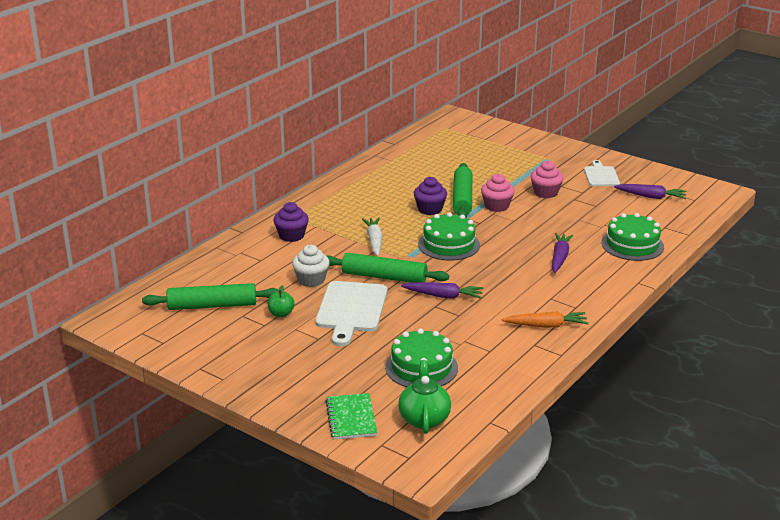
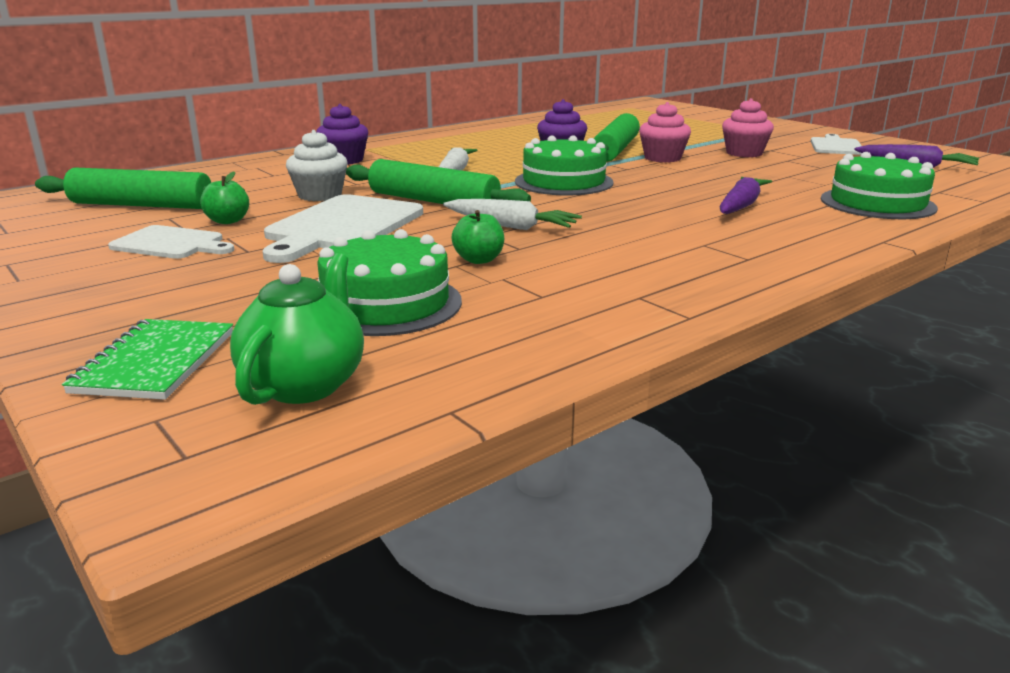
camera: 15 degrees right, 5 degrees down
(270, 339) = (171, 244): none -> white cutting board
(443, 296) = (511, 226): purple carrot -> white carrot
(444, 328) = (479, 260): none -> green apple
(546, 326) = (678, 275): orange carrot -> none

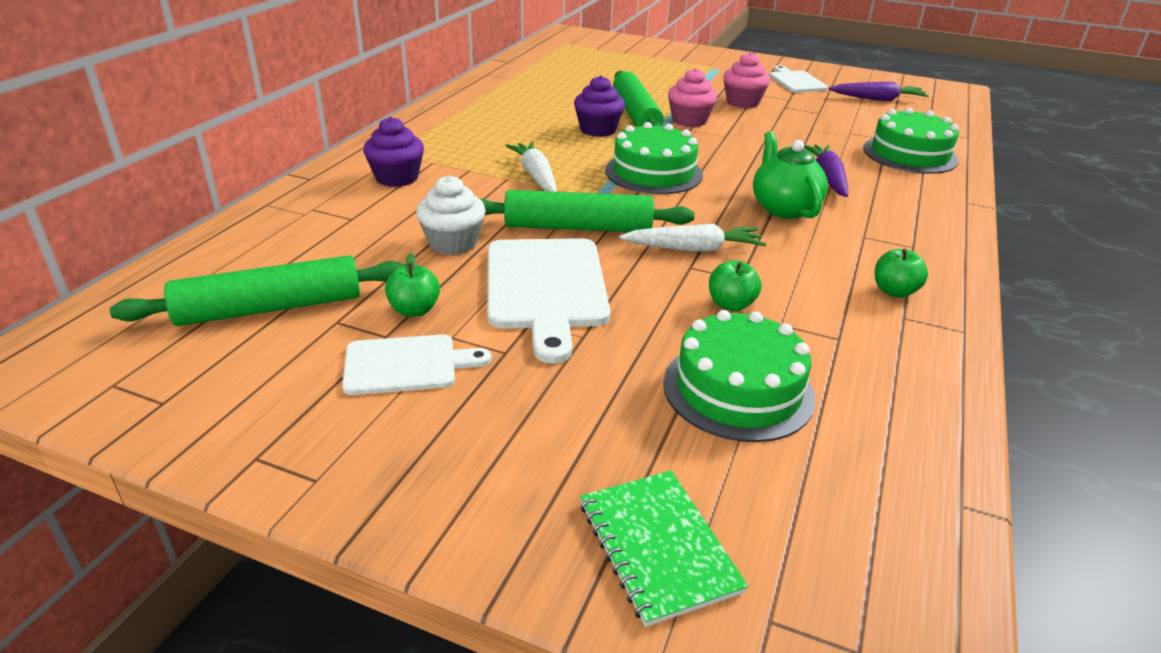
camera: 30 degrees left, 10 degrees up
(305, 384) = (821, 520): green teapot -> green teapot (783, 208)
(663, 280) = (894, 291): none -> green apple

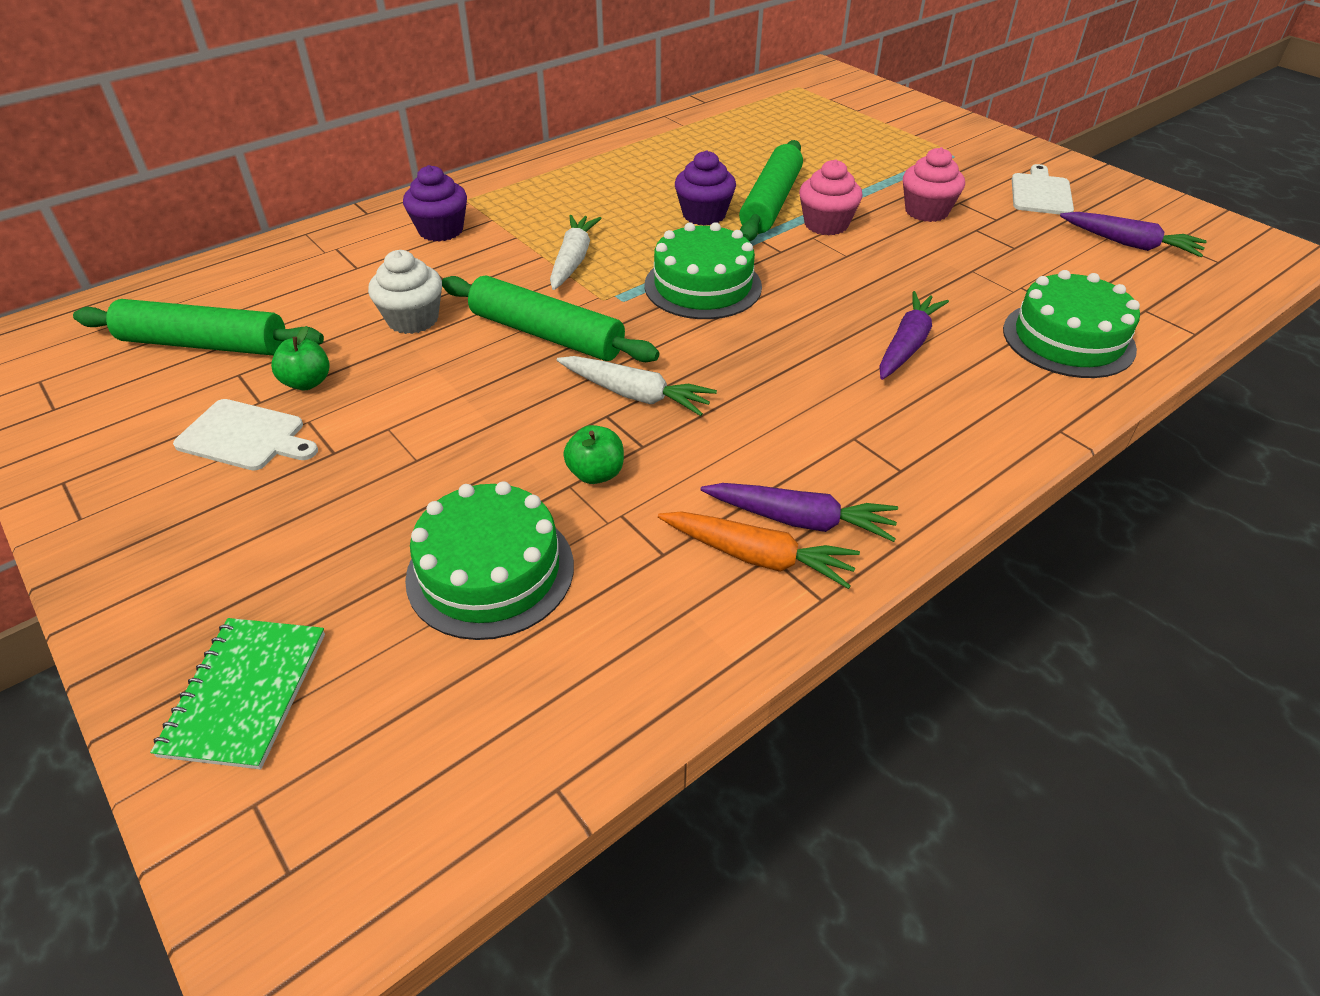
camera: 30 degrees right, 10 degrees up
(546, 288) = (440, 395): white cutting board -> none
(783, 208) = (799, 372): green teapot -> none
(894, 291) = (800, 520): green apple -> purple carrot
(897, 320) = (757, 557): none -> orange carrot

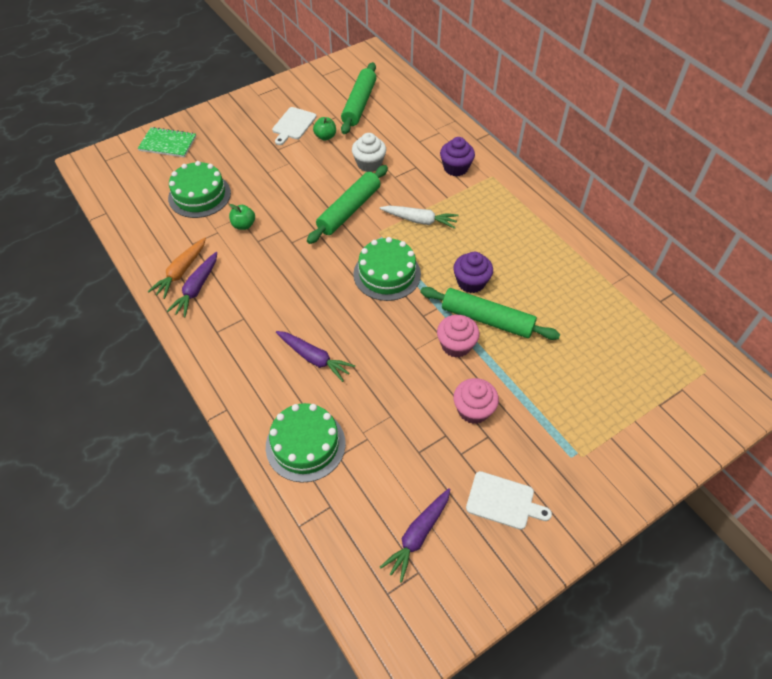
camera: 95 degrees right, 10 degrees up
(635, 395) = (294, 240): white carrot -> none

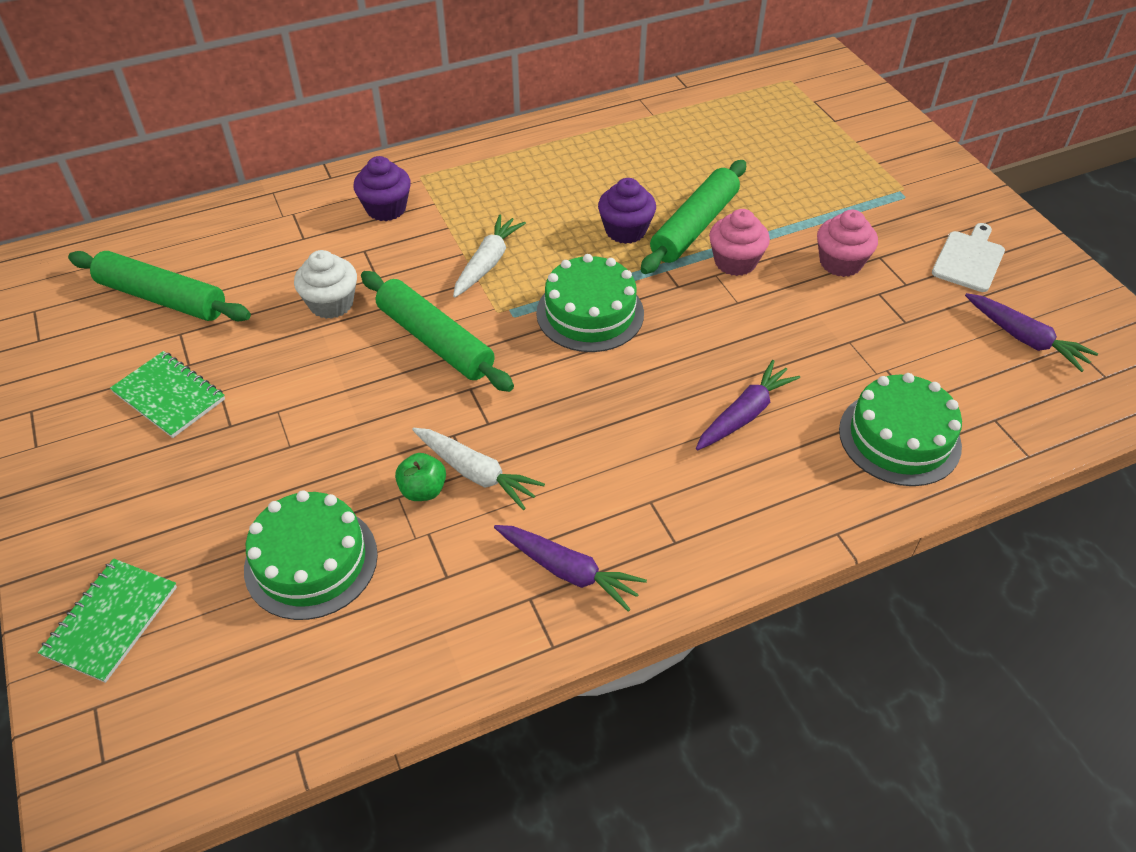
camera: 80 degrees left, 5 degrees down
(181, 272) = (519, 596): orange carrot -> none
(256, 243) = (476, 473): none -> white carrot
(293, 125) = (169, 396): white cutting board -> green notebook
(325, 137) = (229, 353): green apple -> none

